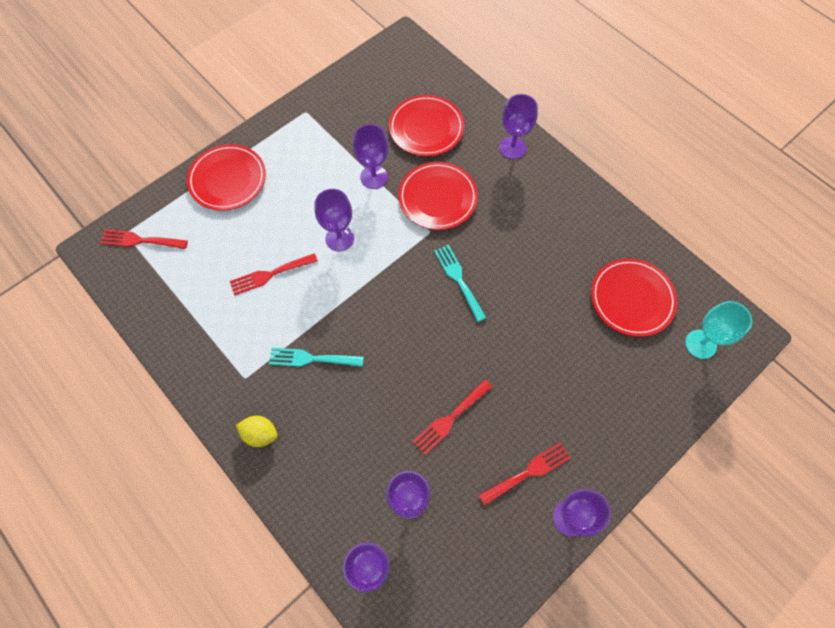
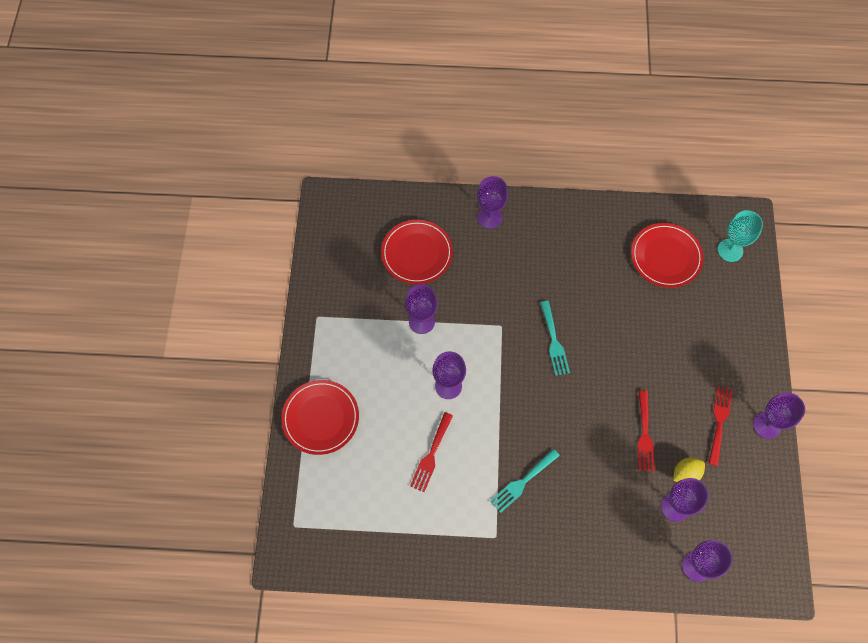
camera: 45 degrees left, 0 degrees up
(140, 240) = (311, 520): red fork -> none
(260, 434) = (546, 560): yellow lemon -> yellow lemon (685, 474)
(437, 198) = (480, 297): red plate -> none
(458, 279) = (554, 341): turquoise fork -> turquoise fork turned 120 degrees counterclockwise

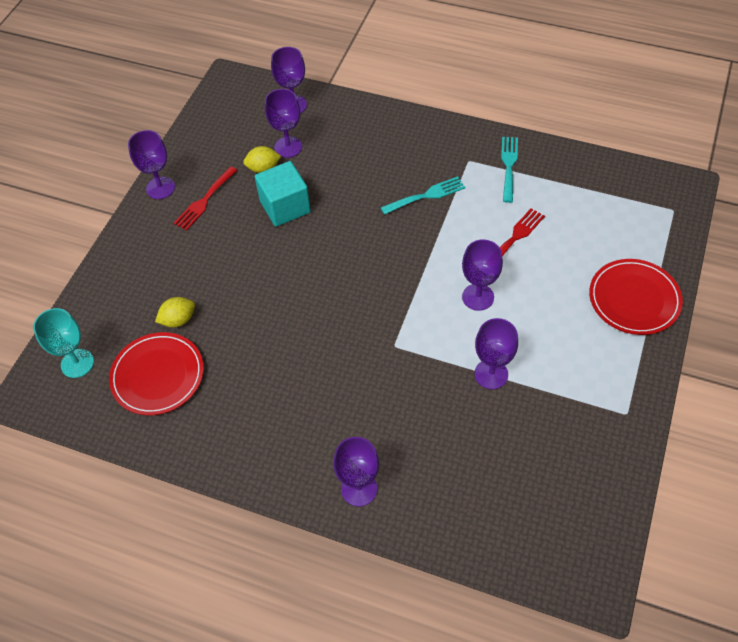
camera: 160 degrees left, 10 degrees down
(417, 253) = (475, 464): red plate -> none
(554, 341) = (339, 314): turquoise fork -> turquoise fork (509, 166)
(644, 434) = (285, 207): red fork -> turquoise cube
(676, 303) = (178, 320): none -> yellow lemon

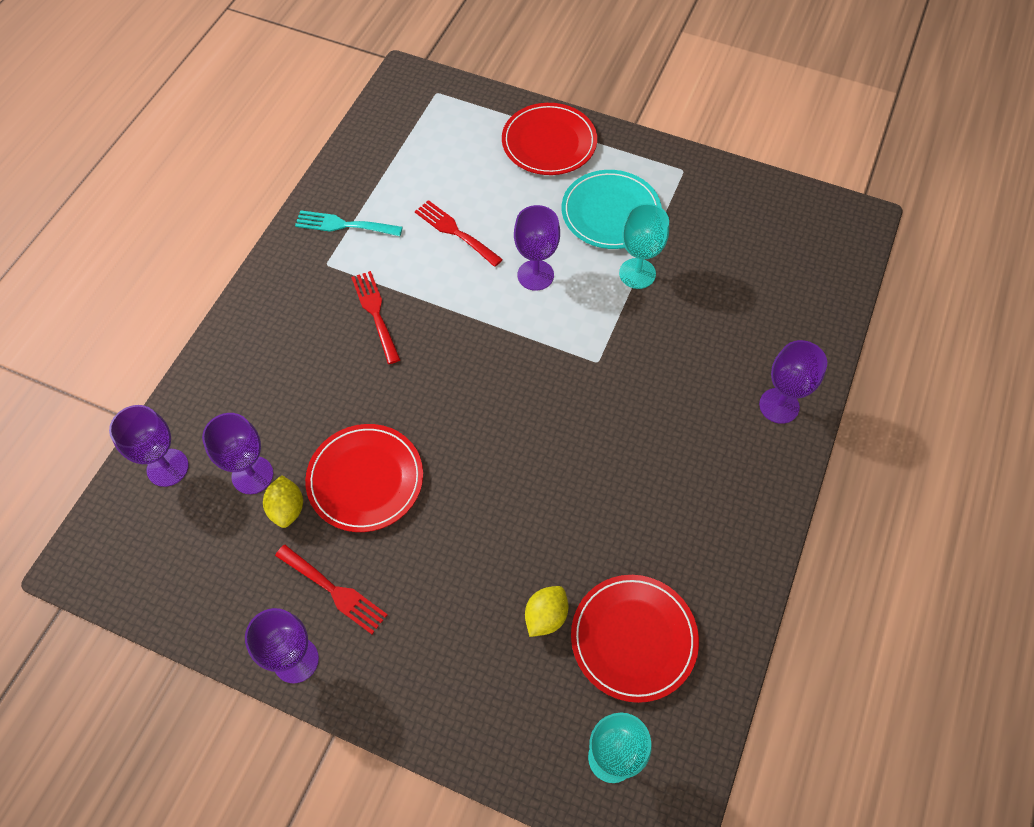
camera: 90 degrees left, 5 degrees up
(178, 320) = (545, 616): yellow lemon -> yellow lemon turned 60 degrees clockwise
(285, 207) = (365, 479): turquoise cube -> red plate
(426, 195) = (375, 313): turquoise fork -> red fork
(491, 374) = (637, 273): purple goblet -> turquoise goblet
(558, 351) = (610, 212): none -> turquoise plate

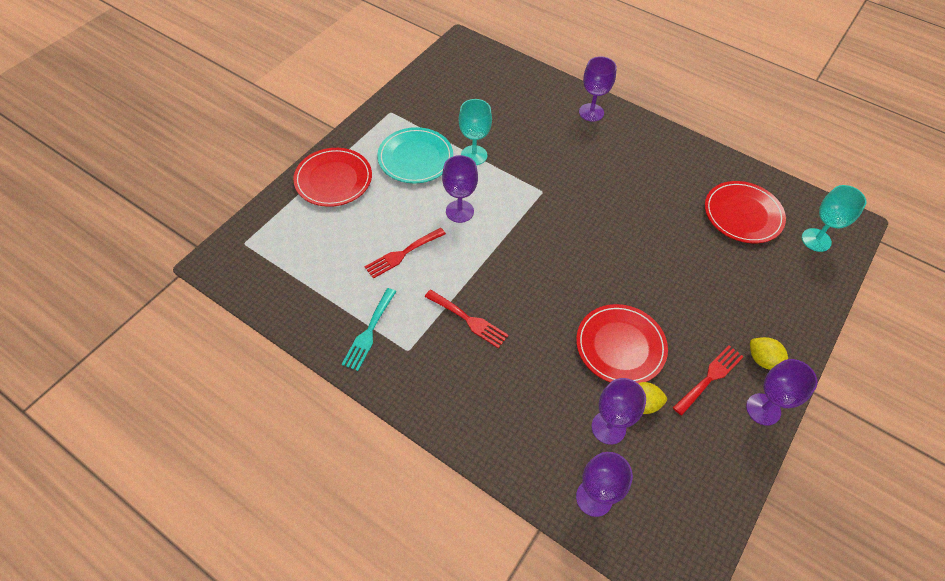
camera: 80 degrees left, 5 degrees down
(375, 313) = (468, 320): red fork -> red fork turned 135 degrees counterclockwise
(545, 616) = (729, 255): yellow lemon -> yellow lemon (763, 360)

